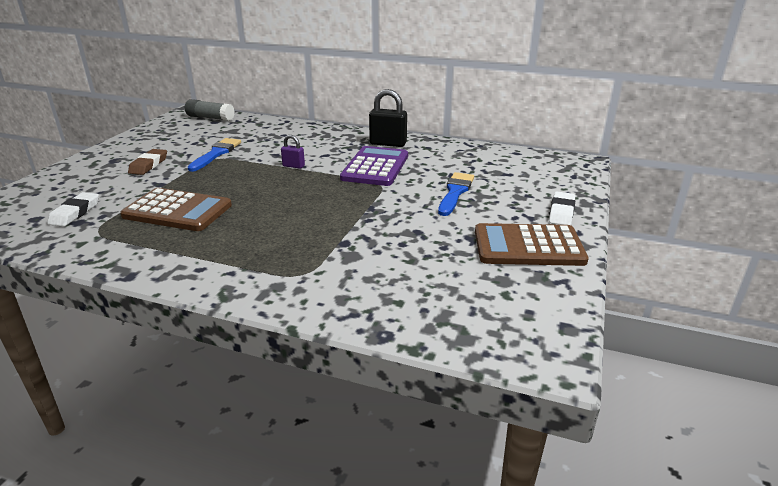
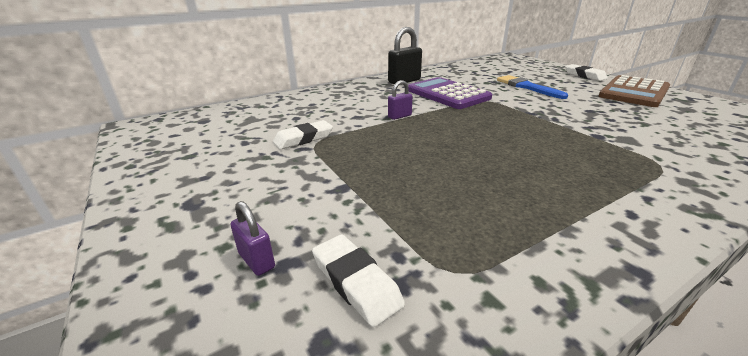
camera: 50 degrees left, 0 degrees up
(77, 190) = (256, 261): none -> purple padlock
(149, 165) = (263, 182): brown eraser -> none
(177, 211) = (447, 193): brown calculator -> none
(210, 118) = (187, 120): grey glue stick -> none
(216, 154) = (303, 139): blue brush -> white eraser

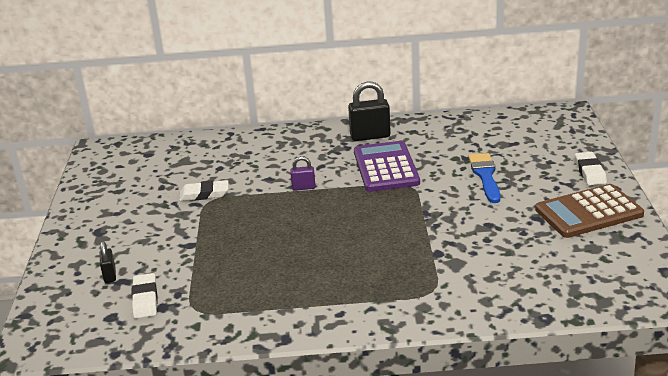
camera: 30 degrees right, 0 degrees up
(256, 261) = (110, 275): purple padlock -> black padlock

